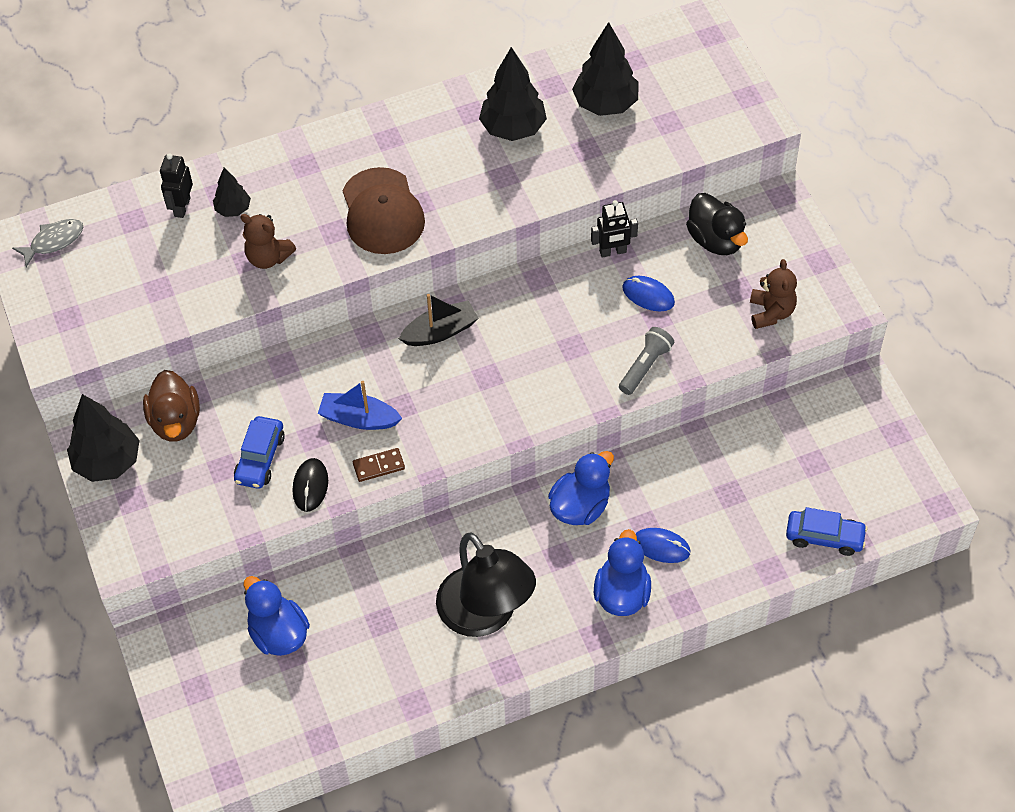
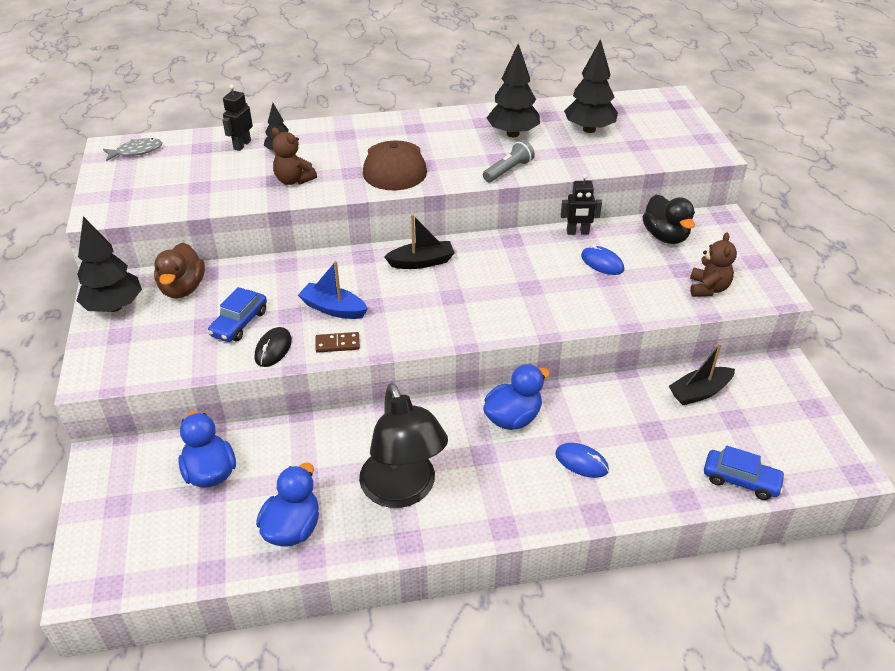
camera: 10 degrees right, 15 degrees down
(622, 593) = (536, 495): blue duck -> blue duck (292, 528)
(645, 366) = (590, 309): grey flashlight -> grey flashlight (508, 170)
(774, 435) = (699, 392): none -> black boat

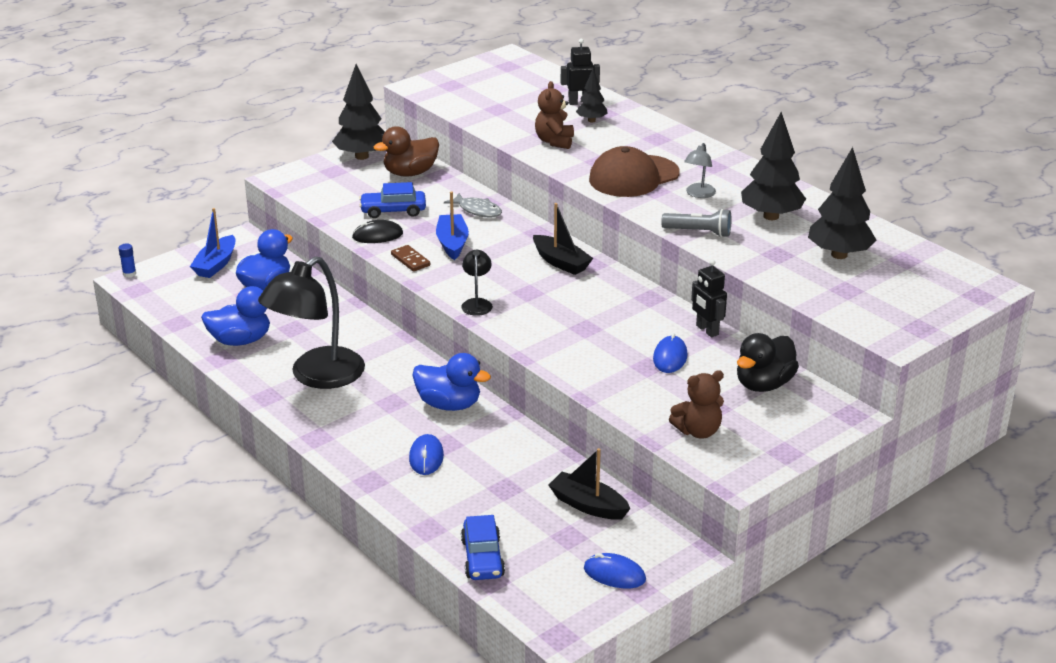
camera: 60 degrees right, 10 degrees down
(67, 583) = (129, 274): none -> blue glue stick
(128, 498) = (216, 264): none -> blue boat
(136, 151) = (516, 67): grey fish -> grey fish (477, 210)
(445, 331) = (477, 303): none -> black lamp
(451, 149) = (698, 194): none -> grey lamp
(792, 412) = (614, 574): none -> blue mouse

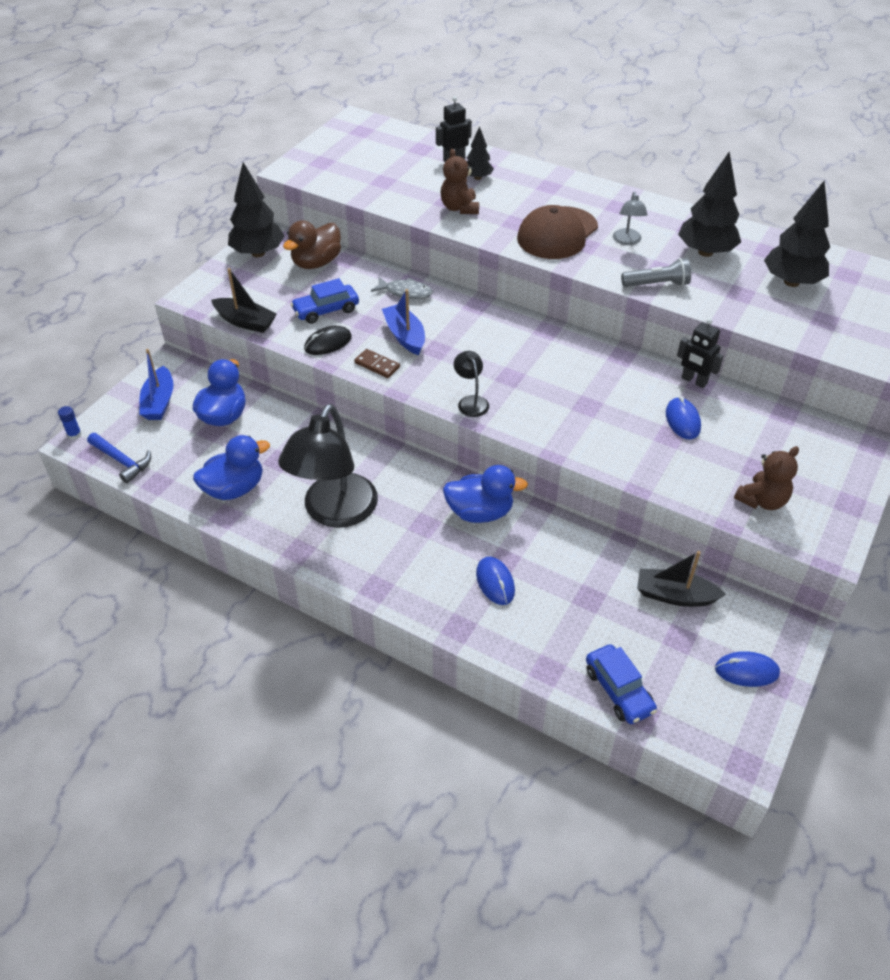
camera: 20 degrees left, 15 degrees up
(157, 301) = (122, 461): none -> blue hammer
(561, 262) = (518, 335): black boat -> black boat (245, 322)
(763, 384) = (781, 430): black duck -> none

